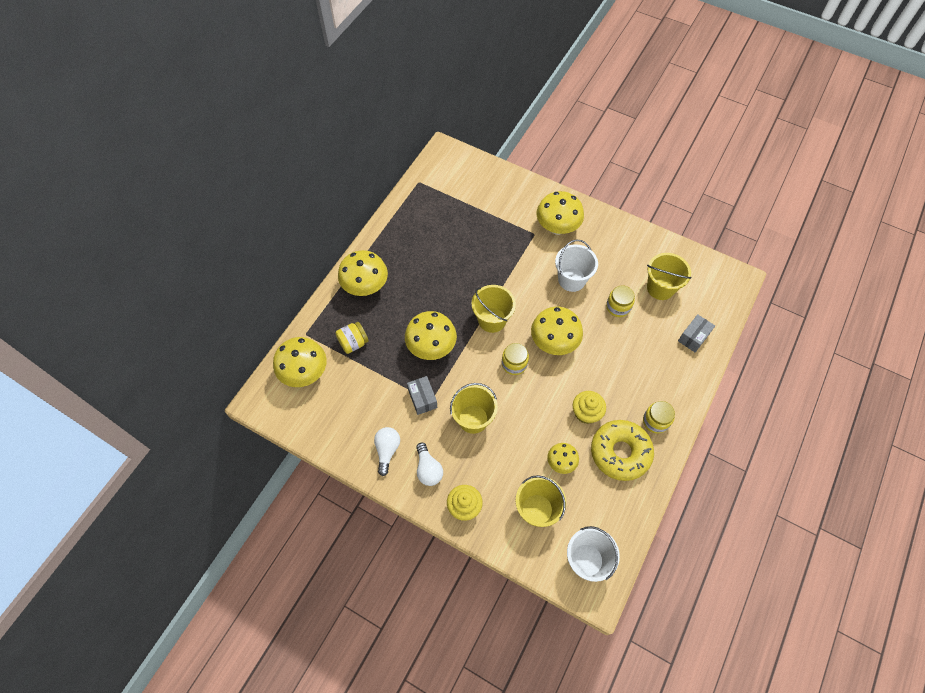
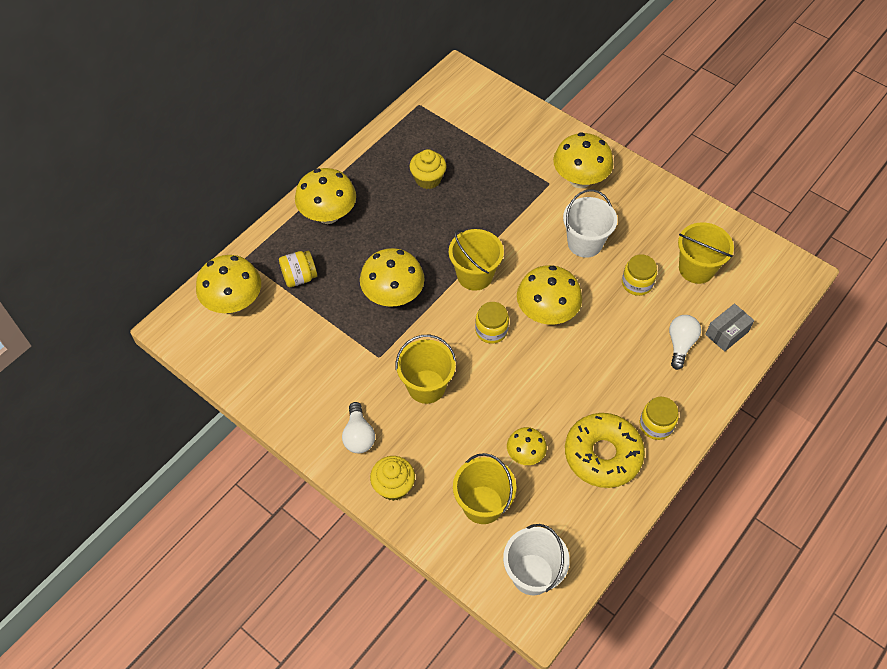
camera: 10 degrees right, 5 degrees down
(387, 450) = (313, 406): white light bulb -> white light bulb (680, 344)
(422, 399) = (369, 353): grey box -> none
(586, 413) = (569, 401): yellow cupcake -> yellow cupcake (428, 179)

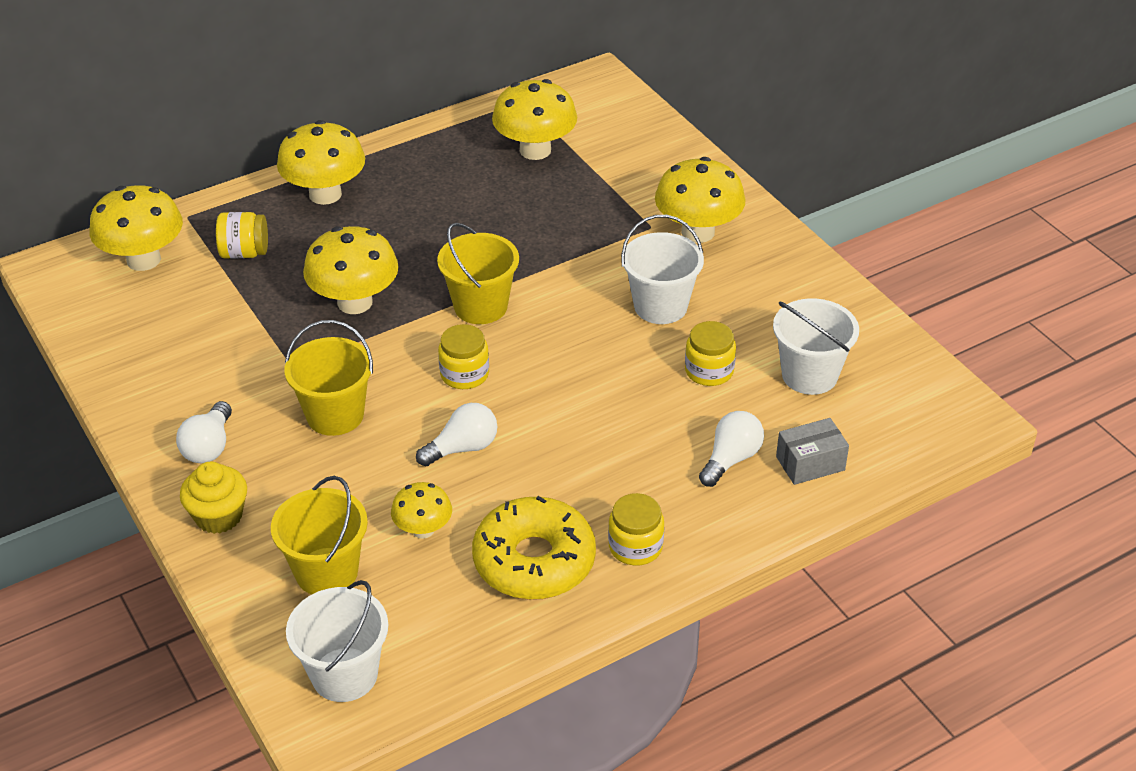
camera: 20 degrees right, 15 degrees down
(428, 179) = (483, 185): yellow cupcake -> none
(518, 386) = (462, 448): none -> white light bulb
(546, 313) = (555, 373): yellow mushroom -> yellow mushroom (535, 150)
(696, 269) = (809, 375): yellow bucket -> white bucket

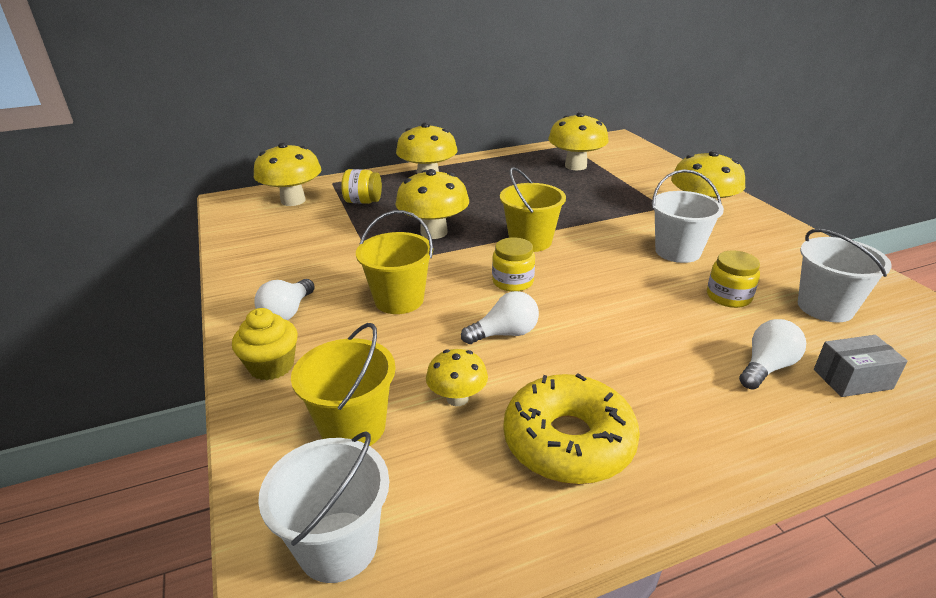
camera: 10 degrees right, 10 degrees down
(635, 546) = (679, 439): yellow jar -> none

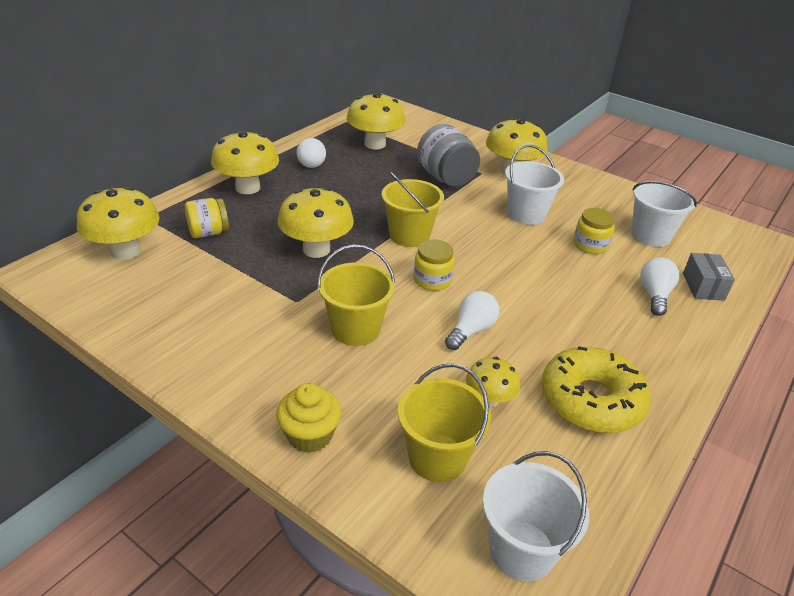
camera: 35 degrees left, 5 degrees up
(287, 312) = (264, 378): white light bulb -> white light bulb (310, 162)
(619, 204) = (446, 178): none -> grey jar
(852, 379) = (703, 286): grey box -> grey box turned 45 degrees counterclockwise

